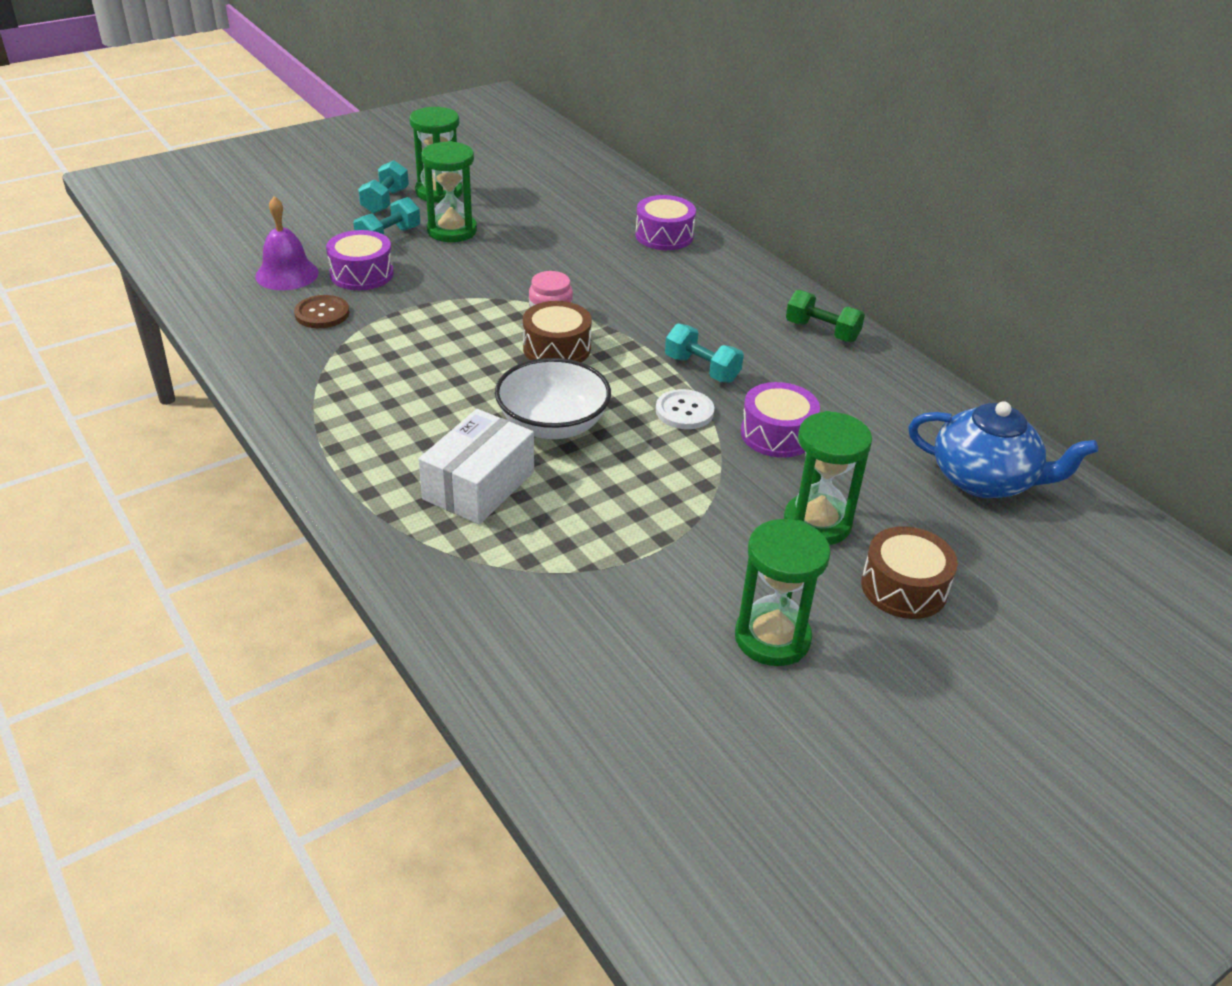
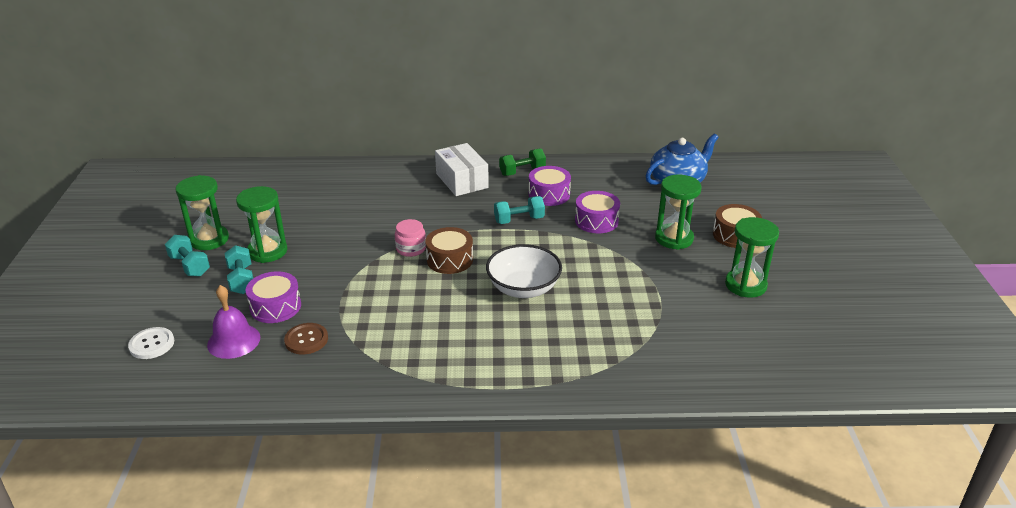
camera: 55 degrees left, 5 degrees down
(479, 485) = (557, 335): white box -> white box (462, 180)
(664, 236) = (373, 179): purple drum -> purple drum (549, 194)
(684, 411) = (551, 240): white button -> white button (152, 344)

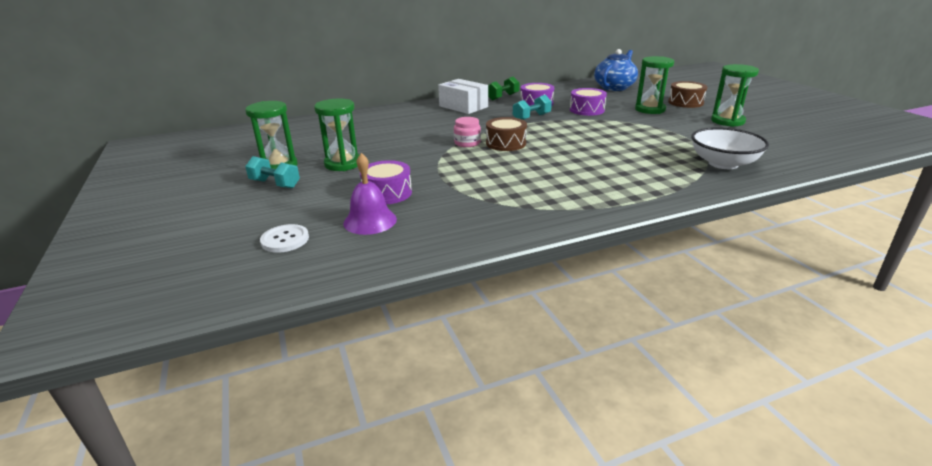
camera: 20 degrees left, 5 degrees down
(241, 280) = (336, 183): turquoise dumbbell -> none
(306, 340) = (440, 207): brown button -> none
(523, 288) = (582, 147): white bowl -> white bowl (723, 163)

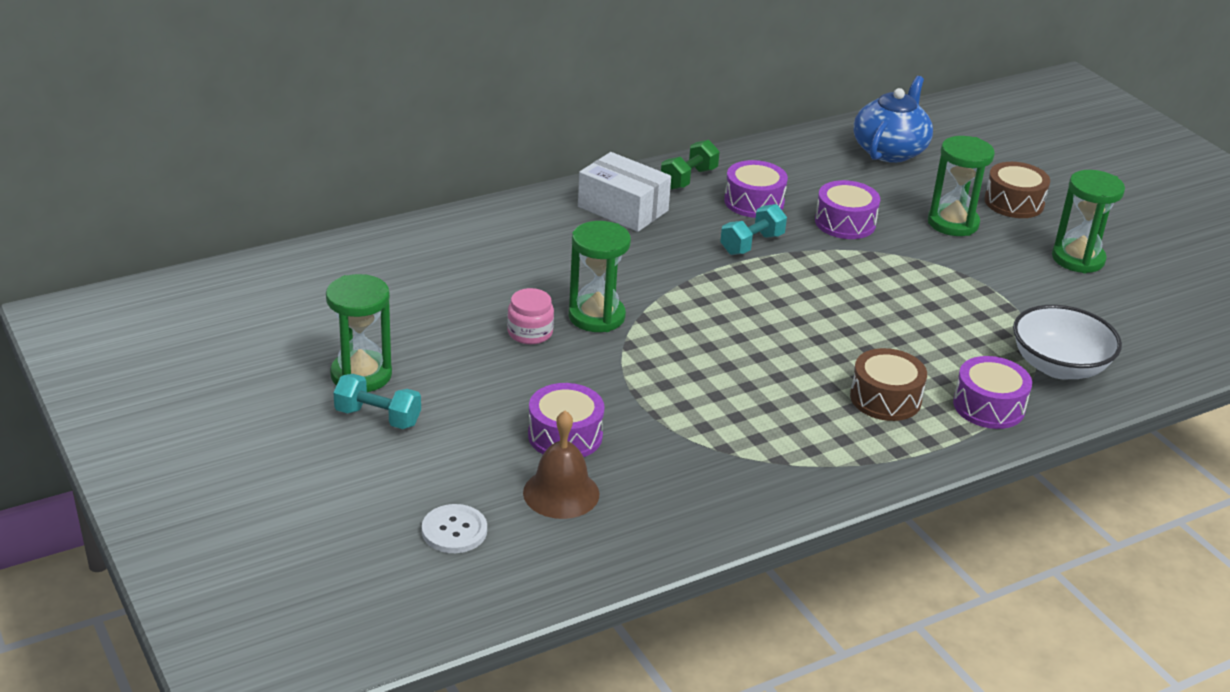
camera: 10 degrees left, 5 degrees up
(343, 164) = (467, 369): green hourglass -> green hourglass (596, 316)
(370, 221) = (561, 493): purple bell -> brown bell
(467, 143) = (656, 315): pink jar -> pink jar (530, 333)
(506, 143) = (721, 316): brown drum -> brown drum (885, 398)
(676, 181) = (988, 406): none -> purple drum

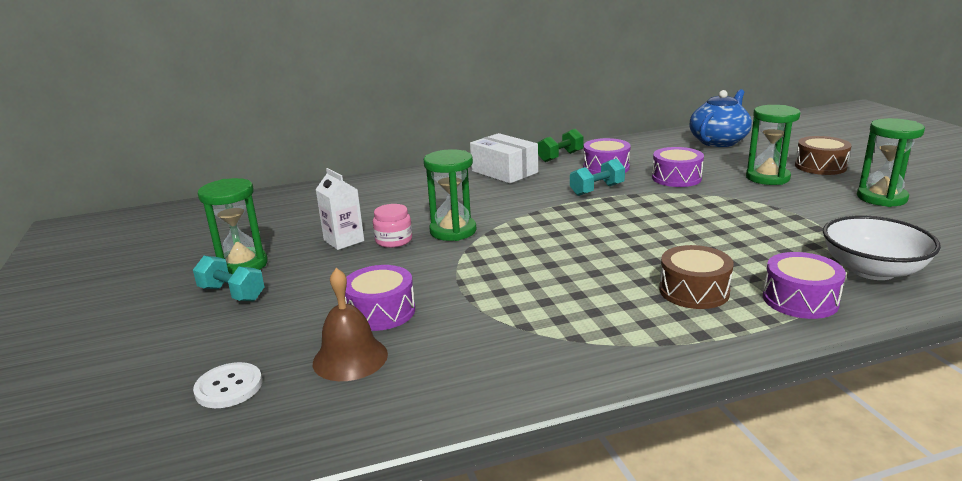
camera: 15 degrees right, 10 degrees down
(467, 334) = (344, 241): none -> white carton

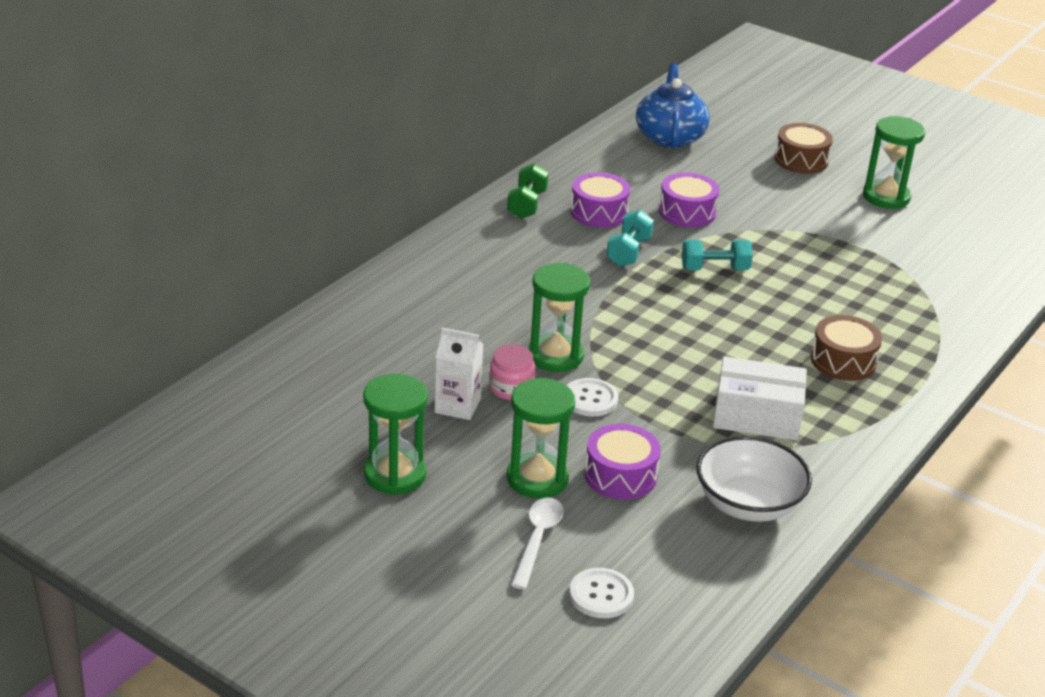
camera: 40 degrees left, 10 degrees up
(232, 294) = (445, 510): turquoise dumbbell -> turquoise dumbbell (714, 269)
(254, 332) = (537, 540): none -> white spoon
(350, 358) = (660, 529): brown bell -> none
(437, 260) = (590, 399): none -> white button
(504, 172) = (494, 247): white box -> white box (756, 416)
(767, 178) = (770, 190): green hourglass -> green hourglass (537, 478)
(800, 300) = (923, 344): purple drum -> none
(872, 270) = (945, 294): white bowl -> white bowl (748, 504)

